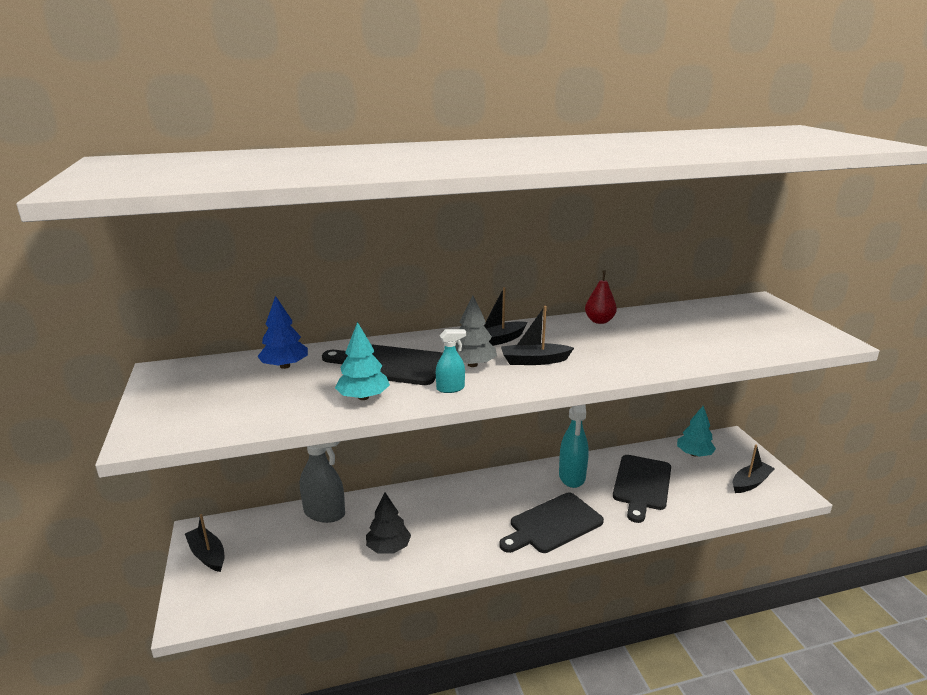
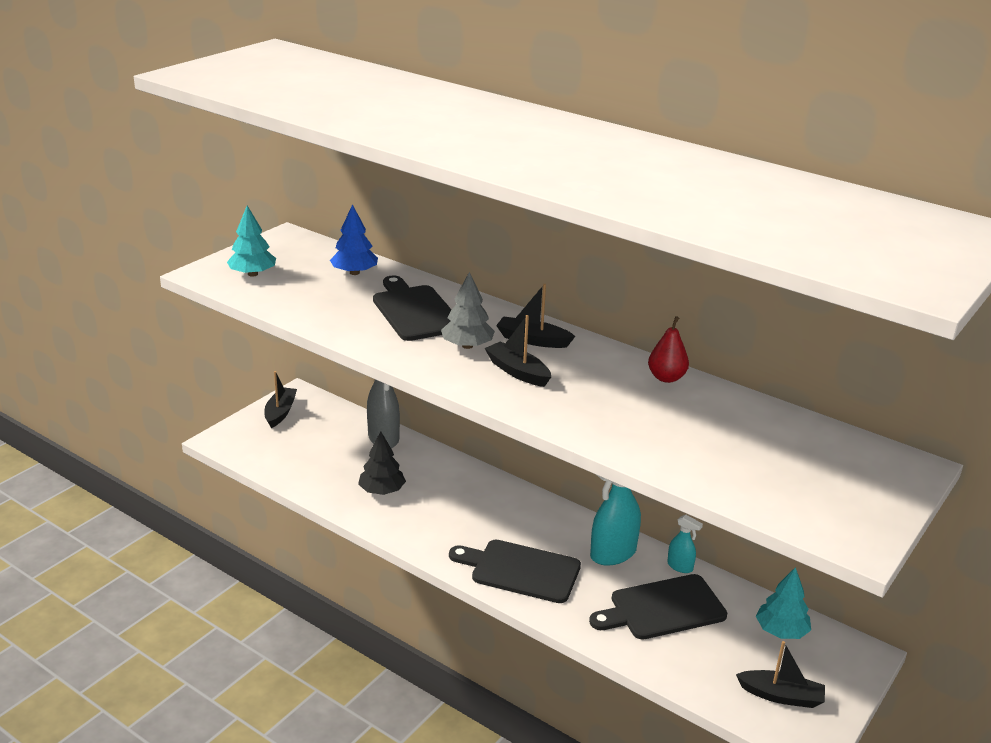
camera: 50 degrees right, 5 degrees up
(363, 397) = (348, 322): turquoise tree -> turquoise tree (252, 274)
(450, 388) = (410, 352): turquoise spray bottle -> turquoise spray bottle (680, 566)

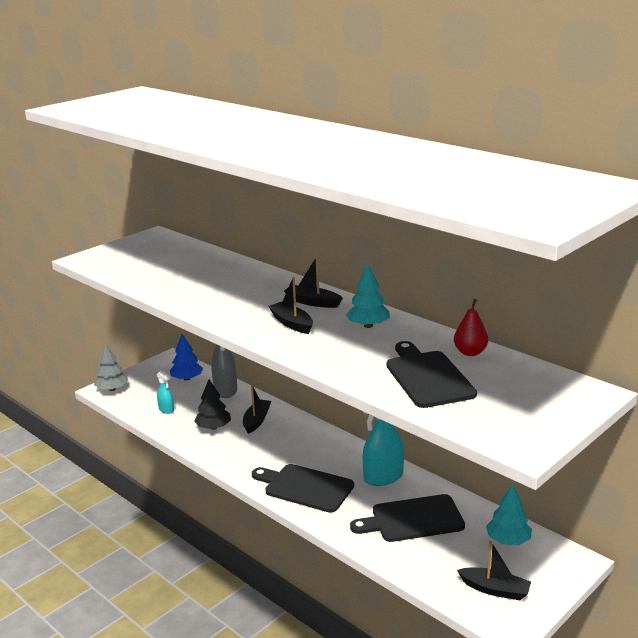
camera: 10 degrees right, 5 degrees down
(252, 274) = (118, 259): turquoise tree -> turquoise tree (368, 325)
(280, 412) = (153, 371): black boat -> black boat (256, 420)
(354, 273) = (194, 258): blue tree -> blue tree (187, 378)
(415, 311) = (229, 283): black cutting board -> black cutting board (428, 377)
(467, 346) = (260, 306): grey tree -> grey tree (112, 389)
(666, 378) = (409, 328): red pear -> red pear (470, 352)
(680, 566) = (436, 489): turquoise spray bottle -> turquoise spray bottle (166, 410)

